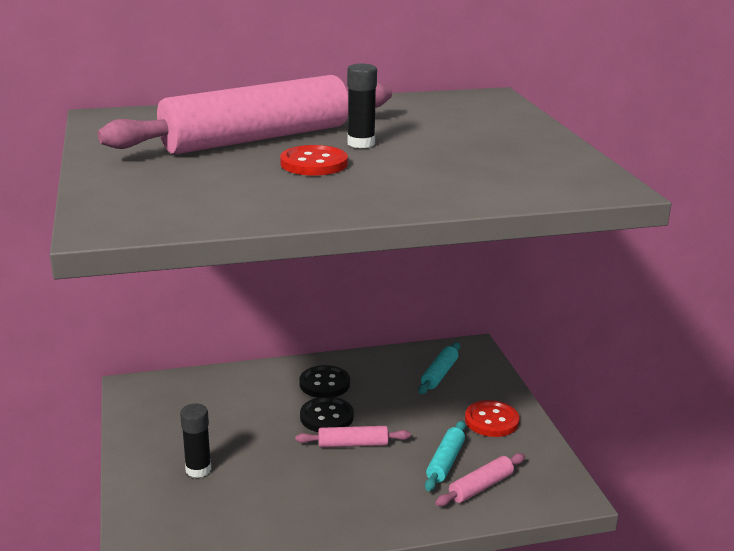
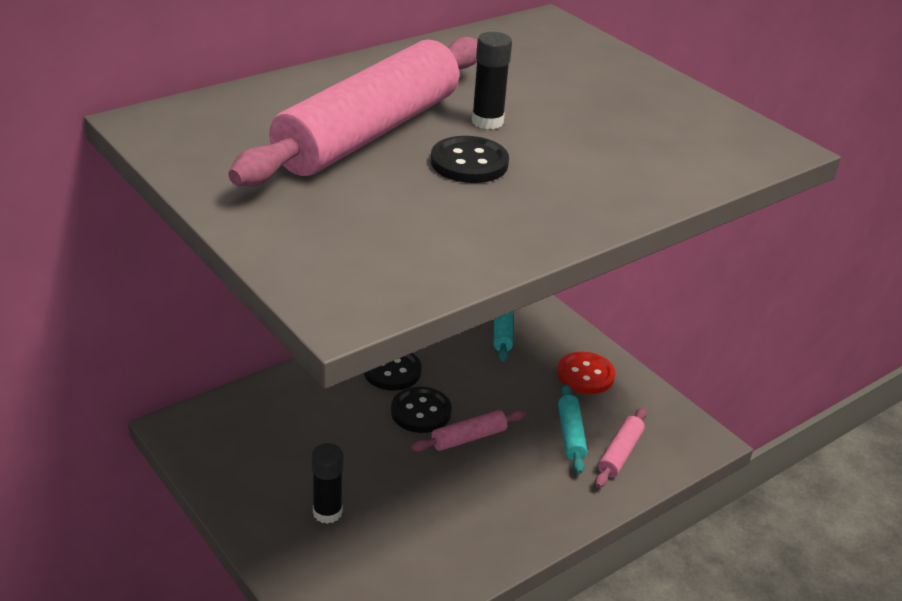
camera: 25 degrees left, 10 degrees up
(314, 163) = (469, 163): red button -> black button

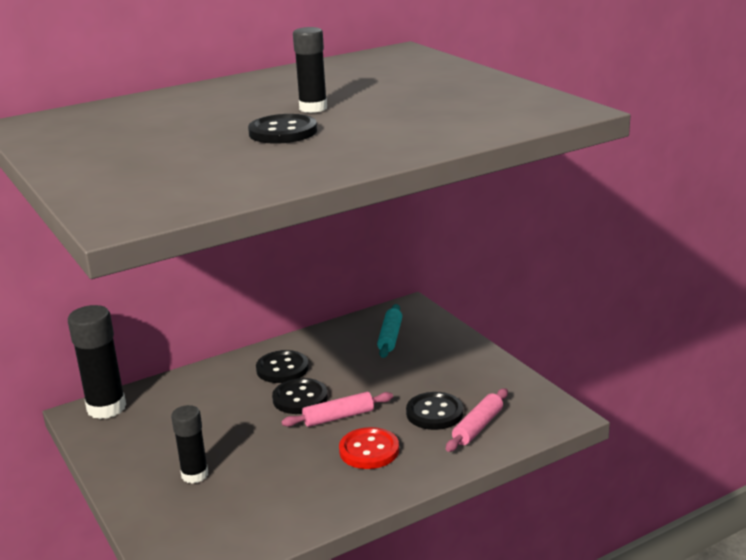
camera: 10 degrees right, 10 degrees down
(203, 420) = (106, 408): none -> black glue stick
(369, 133) = (206, 119): pink rolling pin -> none
(571, 434) = (434, 413): turquoise rolling pin -> black button
(585, 375) = (459, 367): red button -> red button (369, 450)

